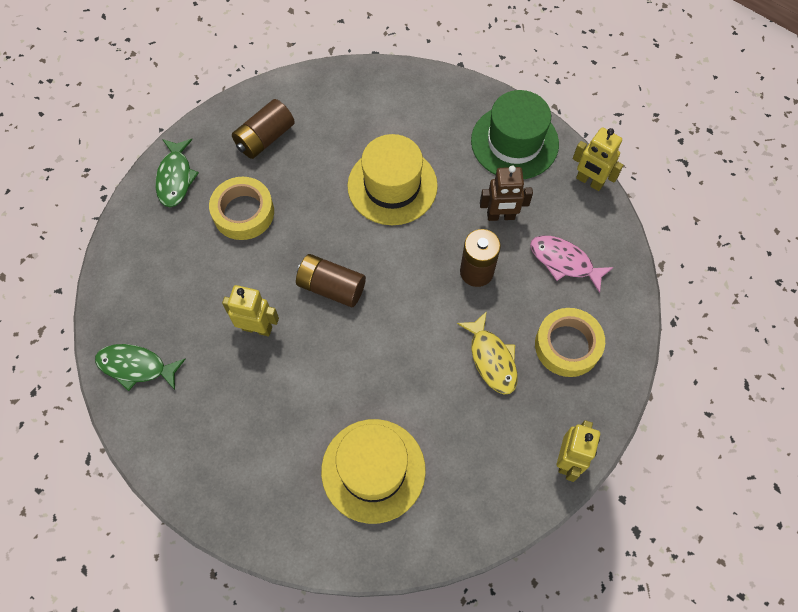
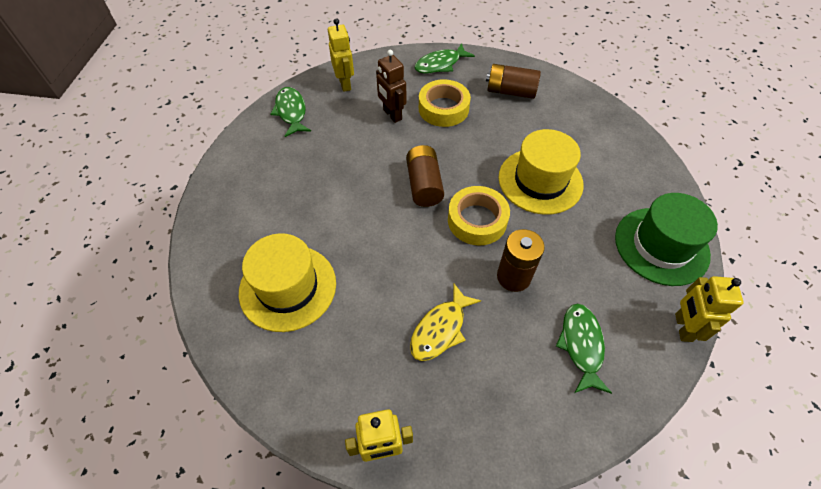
camera: 60 degrees right, 10 degrees down
(257, 328) = (361, 158): yellow robot -> yellow robot (345, 84)
(500, 216) = (581, 270): brown robot -> brown robot (392, 115)
(564, 262) = (581, 345): pink fish -> green fish
(567, 345) = (498, 390): yellow tape -> yellow tape (477, 220)

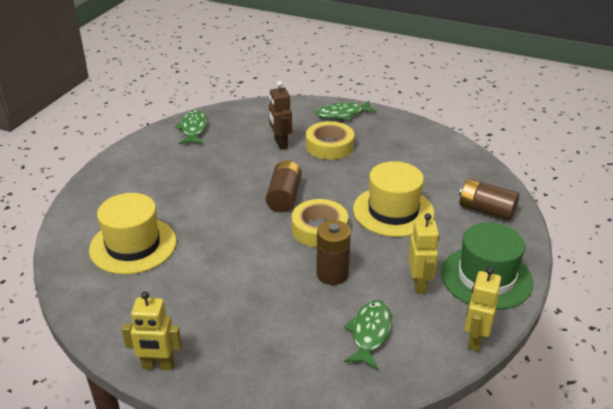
camera: 15 degrees right, 20 degrees down
(345, 84) = (249, 116): yellow robot -> yellow robot (419, 284)
(440, 329) = (248, 297): yellow fish -> none
(510, 91) = (399, 143): brown battery -> brown battery (486, 210)

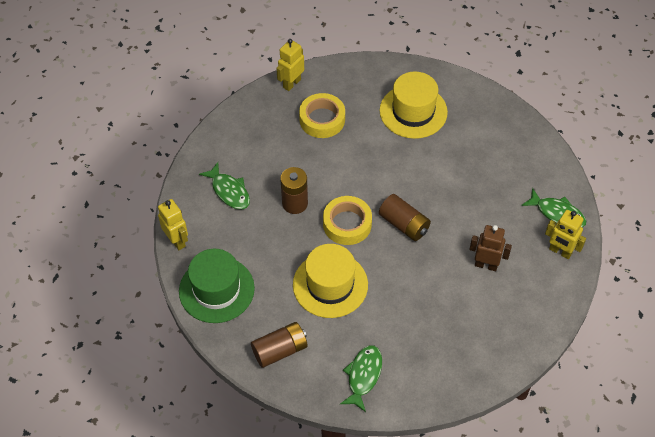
camera: 125 degrees right, 20 degrees up
(329, 146) = (455, 300): yellow tape -> yellow tape (322, 119)
(343, 114) = (505, 347): green fish -> green fish (363, 376)
(419, 284) = (244, 246): yellow robot -> yellow robot (560, 251)

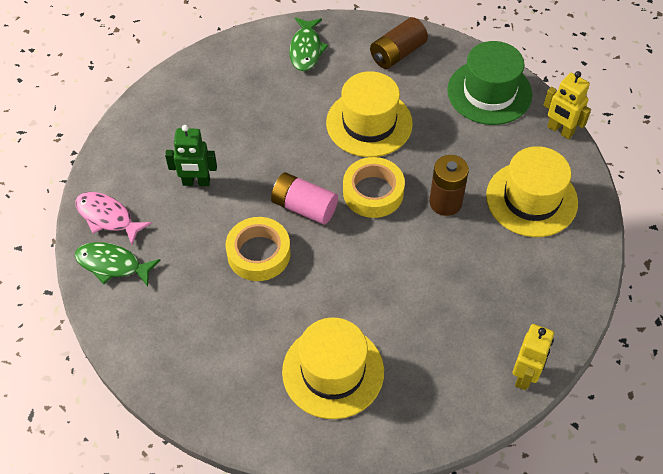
camera: 165 degrees right, 0 degrees up
(229, 191) = (531, 199): green fish -> yellow hat
(322, 119) = (457, 326): yellow tape -> yellow tape (259, 253)
(404, 224) = (304, 207): brown battery -> pink battery
(486, 265) = (196, 182): brown robot -> green robot
(560, 251) = (107, 217): yellow robot -> pink fish

